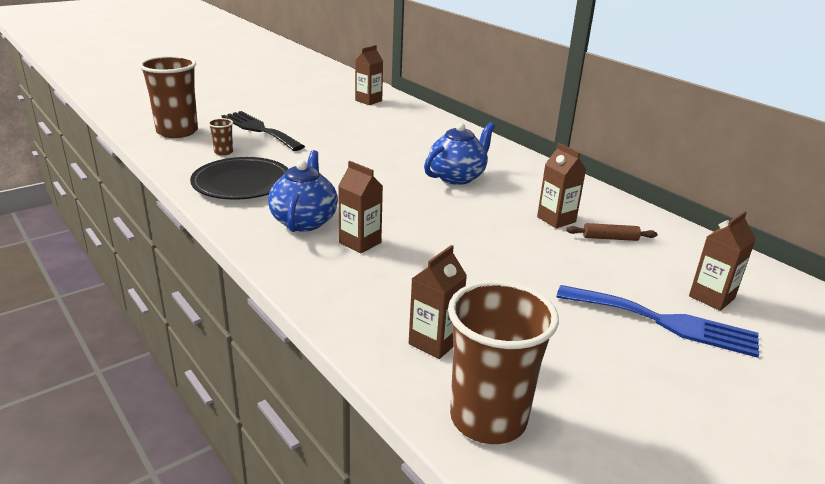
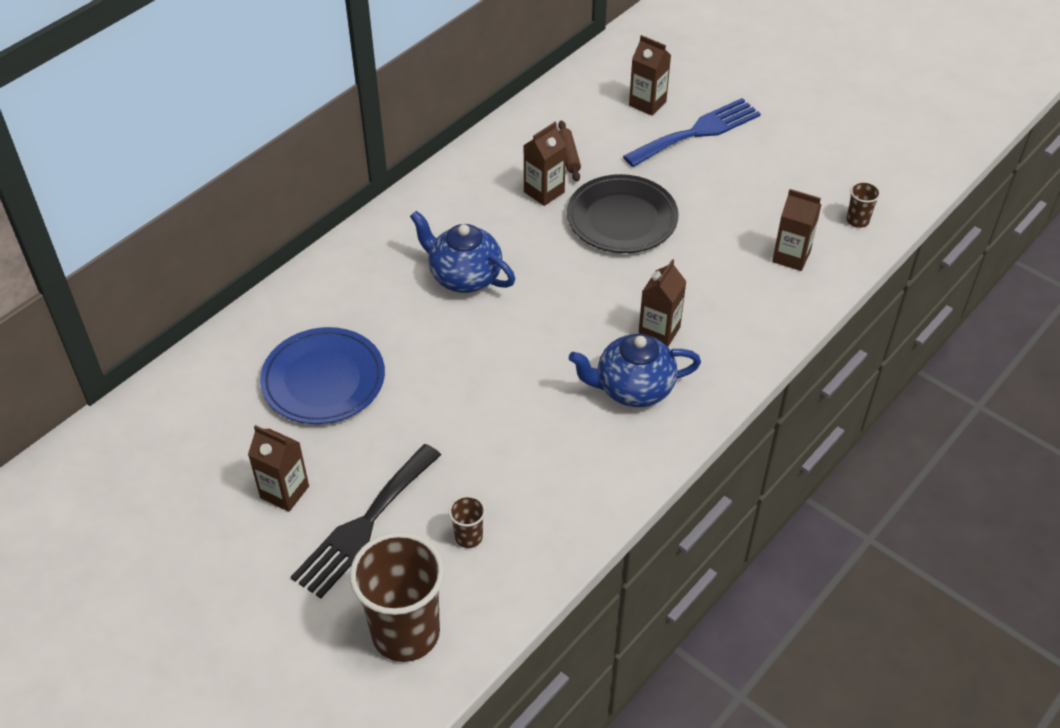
camera: 100 degrees left, 20 degrees up
(242, 183) = (562, 478): black plate -> black plate (622, 219)
(368, 101) = (184, 420): brown carton -> brown carton (284, 492)
(378, 130) = (323, 380): none -> blue plate
(488, 418) = (857, 220): brown cup -> brown cup, size x0.43
(663, 322) = (697, 132): blue fork -> blue fork turned 45 degrees clockwise

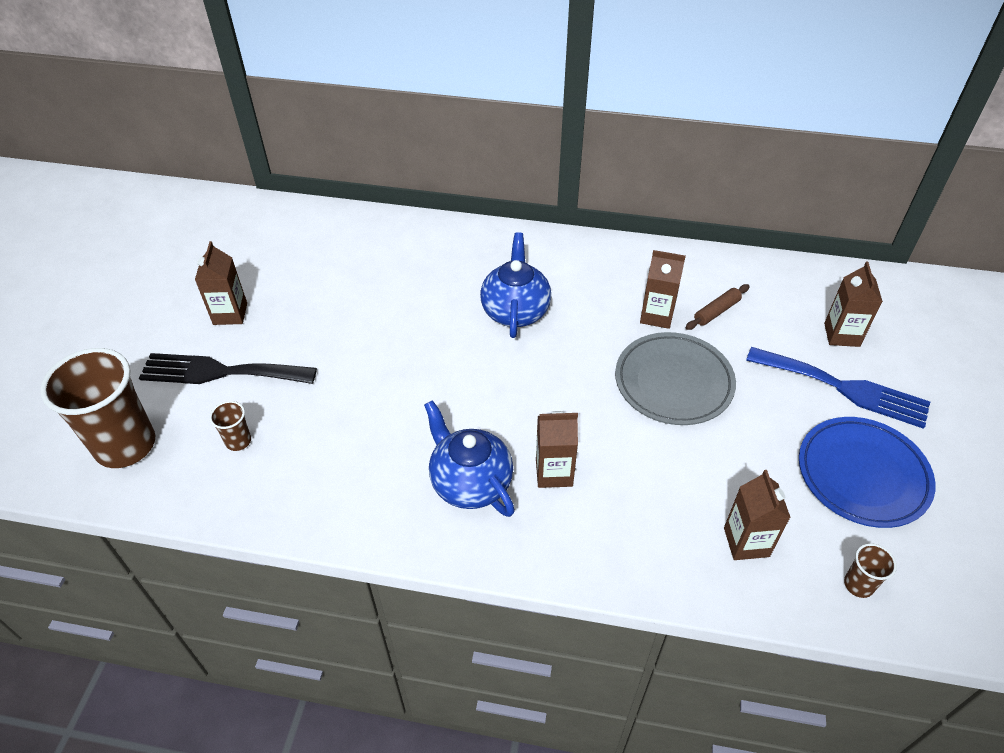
camera: 60 degrees right, 0 degrees up
(323, 380) = (349, 283): blue plate -> blue plate (862, 475)
(622, 219) = (673, 382): black plate -> grey plate

